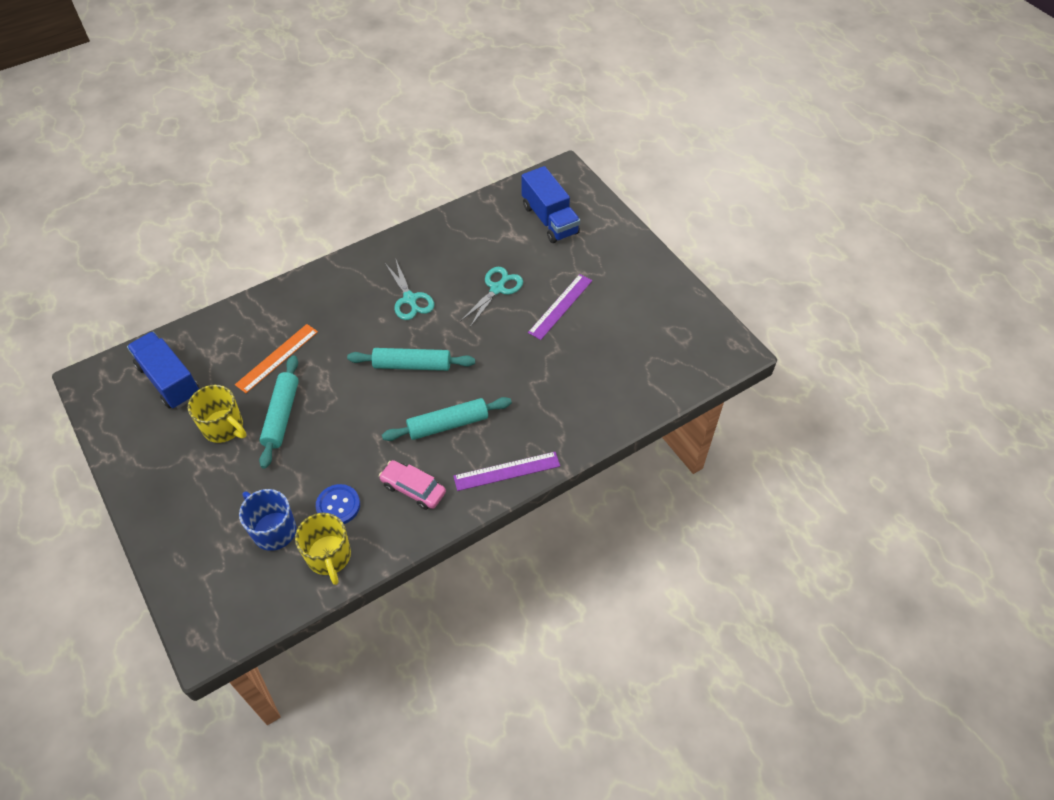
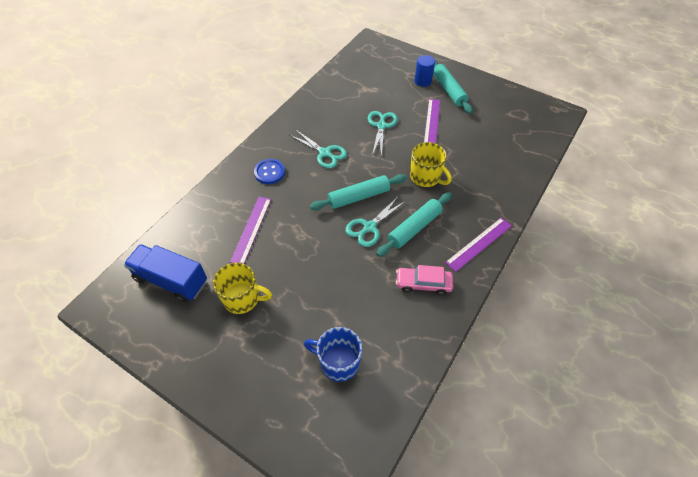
camera: 25 degrees left, 0 degrees up
(277, 358) = (251, 229): orange ruler -> purple ruler
(282, 415) = (284, 270): turquoise rolling pin -> turquoise rolling pin (448, 90)
(329, 557) = (397, 363): yellow mug -> yellow mug (426, 177)
(338, 505) = (376, 320): blue button -> blue button (269, 172)
(400, 404) = (369, 227): none -> turquoise scissors
(550, 219) = (384, 72): blue truck -> none
(589, 248) = (423, 81): none -> blue cylinder

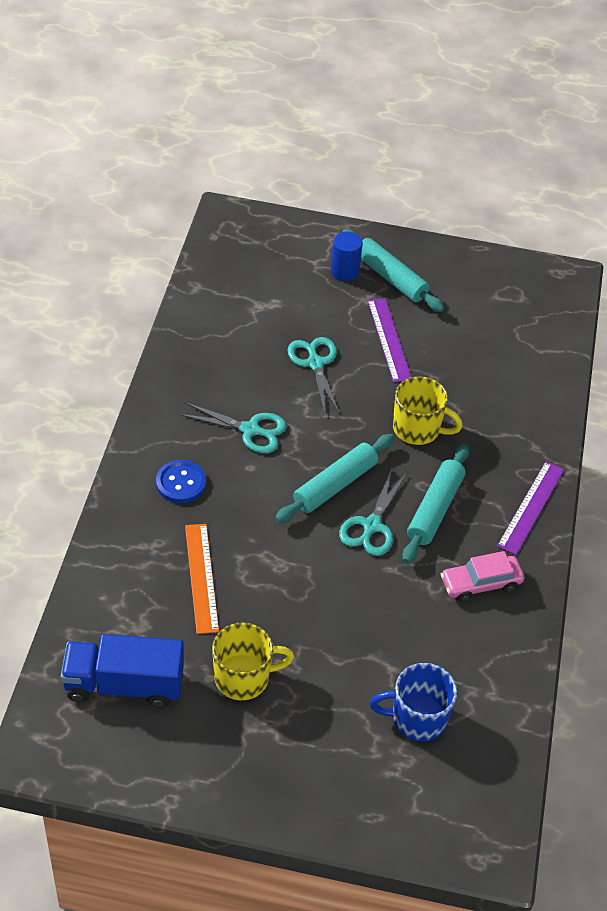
camera: 25 degrees left, 5 degrees down
(251, 229) = (201, 577): purple ruler -> orange ruler

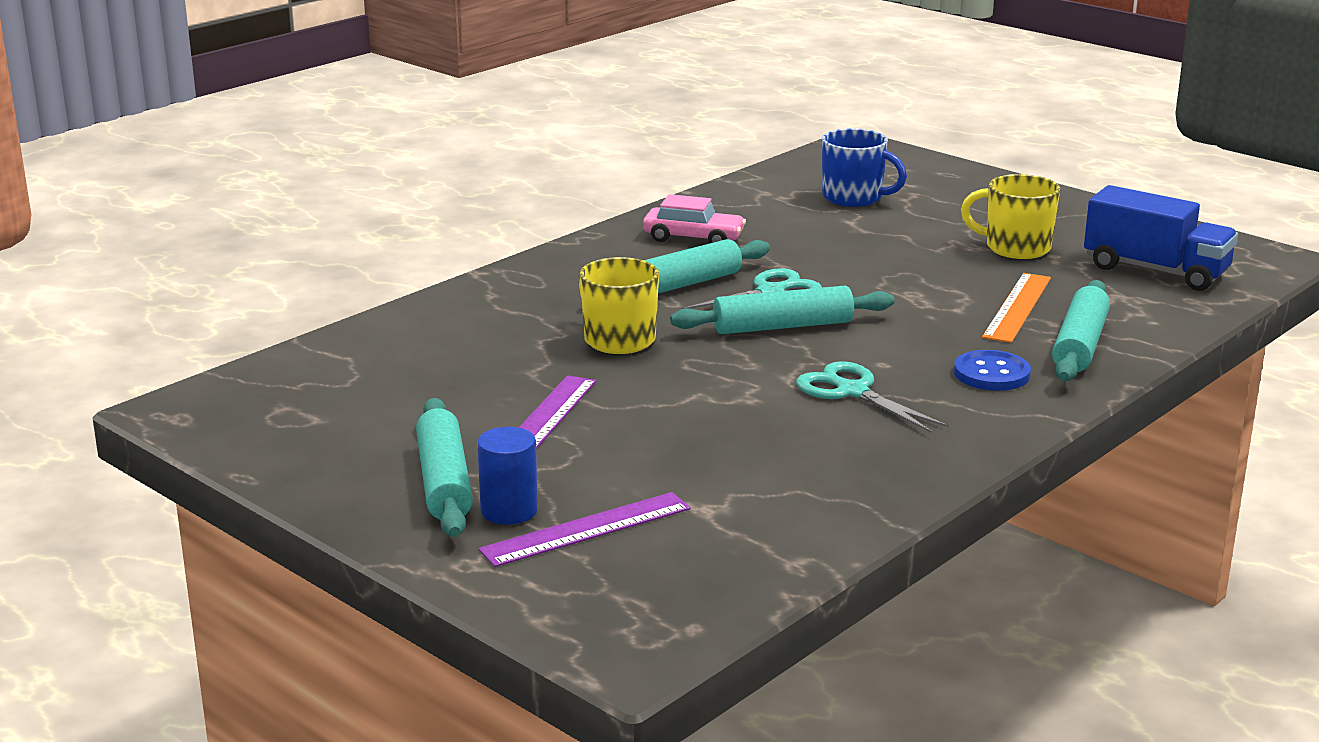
camera: 145 degrees left, 25 degrees down
(140, 542) = (1080, 345): none -> turquoise rolling pin
(315, 363) = (687, 426): turquoise scissors -> none
(531, 507) = (565, 262): purple ruler -> purple ruler (586, 529)

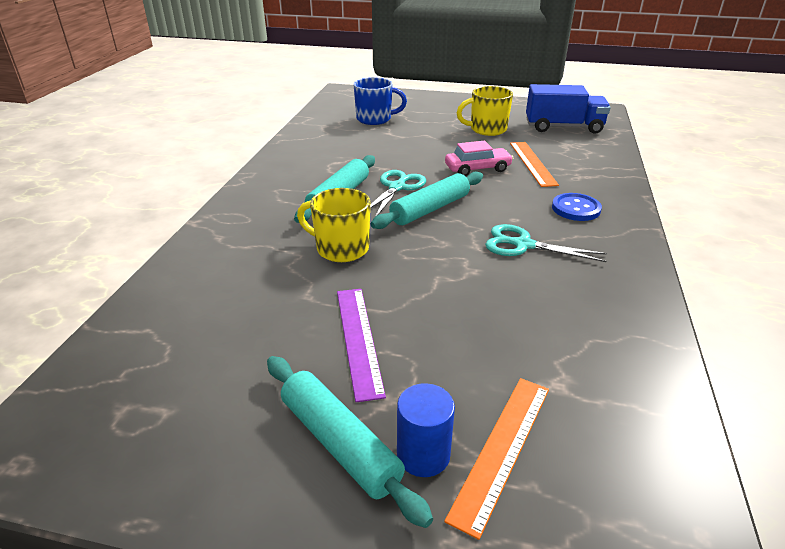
camera: 30 degrees left, 10 degrees up
(586, 529) = (502, 449): purple ruler -> orange ruler
(693, 238) = (313, 162): pink car -> pink car (477, 169)
(1080, 345) = (591, 178): turquoise rolling pin -> none

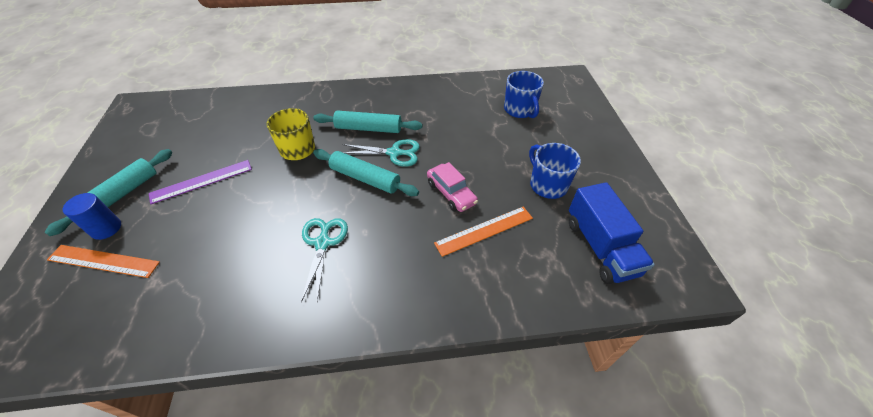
camera: 70 degrees right, 15 degrees up
(487, 129) = (547, 184): yellow mug -> blue mug
(576, 209) = (398, 274): blue button -> none

